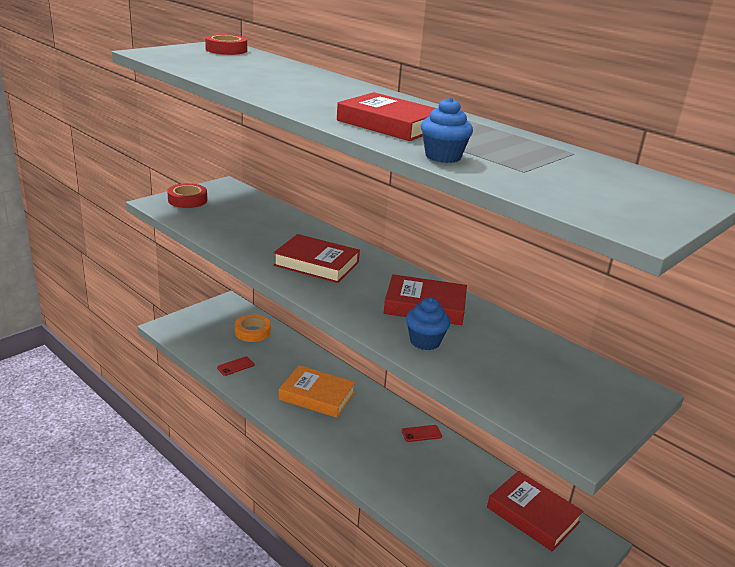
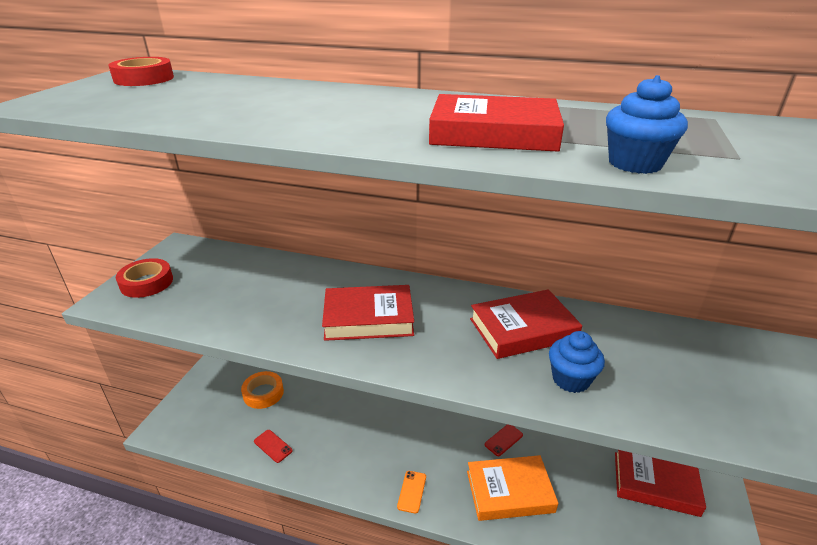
camera: 25 degrees left, 5 degrees up
(235, 366) = (273, 446): red phone -> red phone turned 75 degrees counterclockwise
(316, 433) = (412, 491): none -> orange phone
(317, 396) = (380, 443): orange book -> orange book (509, 491)

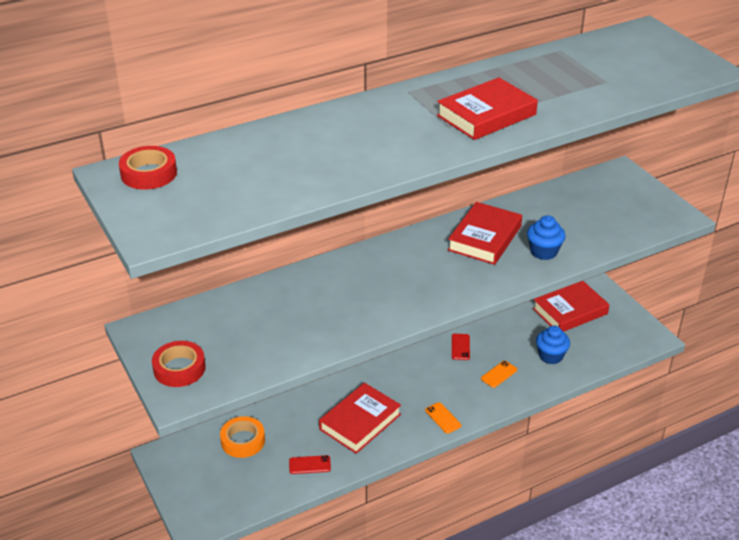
camera: 45 degrees left, 5 degrees up
(368, 318) = (387, 288): red book -> red book (360, 422)
(509, 491) = (499, 374): orange book -> orange phone
(635, 163) = (576, 107): blue cupcake -> blue cupcake (550, 356)

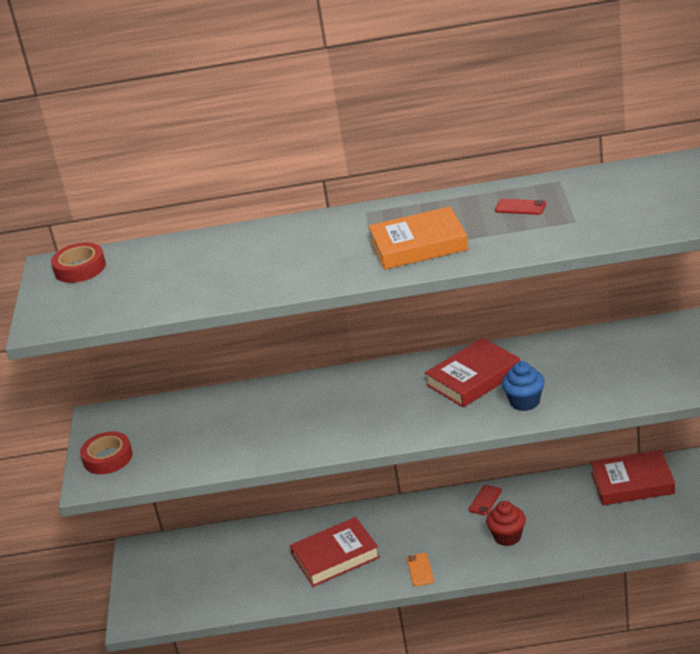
camera: 30 degrees right, 5 degrees down
(243, 441) = (216, 552): orange tape -> none
(309, 465) = (263, 588): red phone -> red phone (520, 207)
(486, 115) = (419, 245): red book -> orange book
(499, 374) = (507, 536): orange phone -> red cupcake
(550, 356) = (577, 528): blue cupcake -> none

